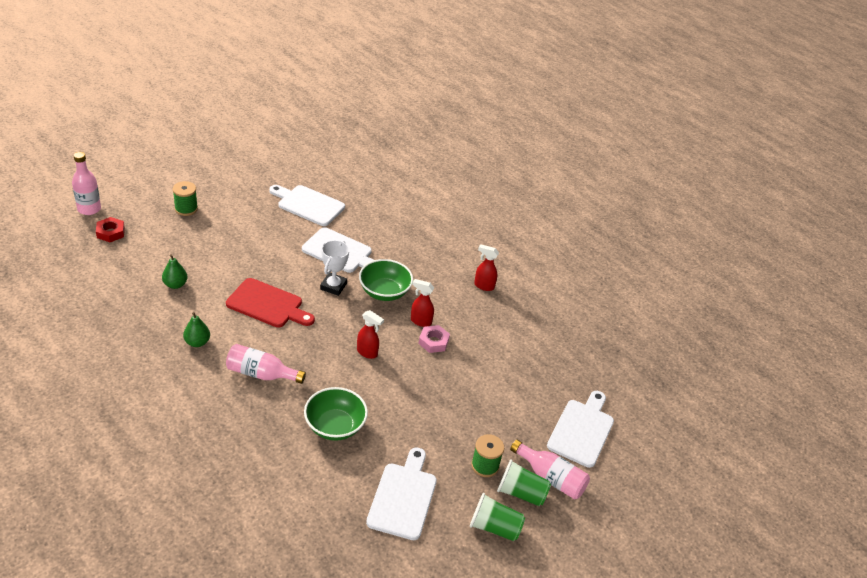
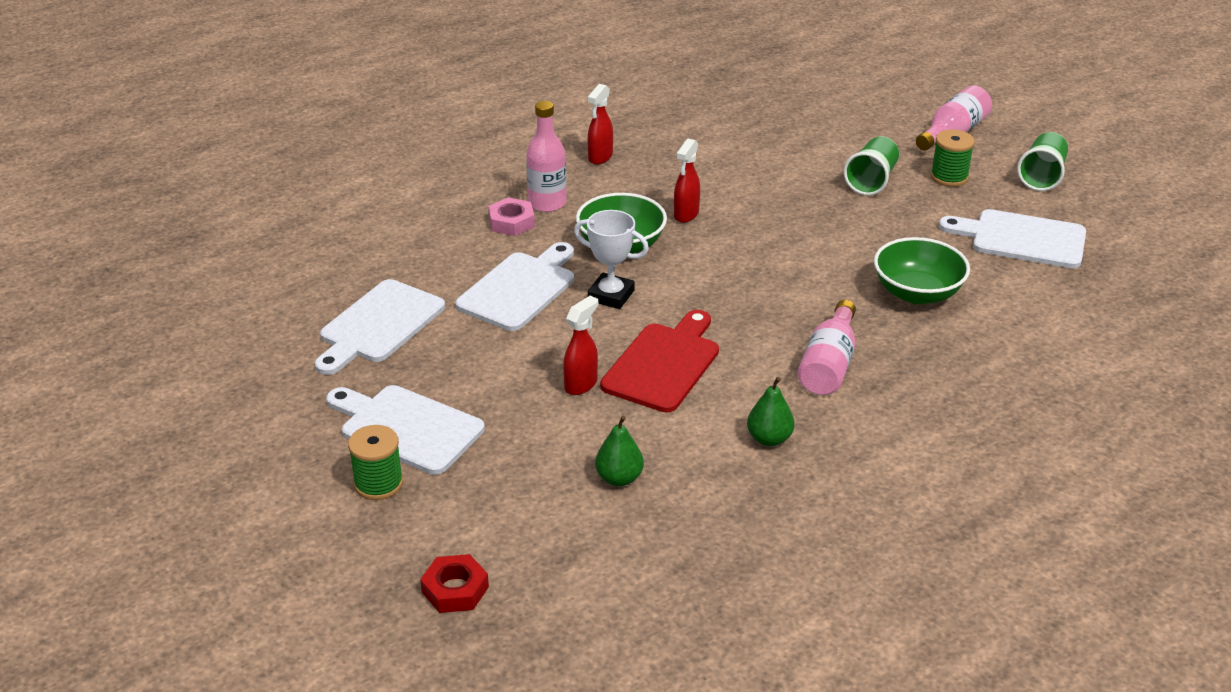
camera: 80 degrees left, 5 degrees down
(89, 209) = (366, 637): pink bottle -> pink bottle (547, 203)
(367, 352) = (762, 263): red spray bottle -> red spray bottle (581, 384)
(433, 342) = (728, 205): pink nut -> pink nut (511, 222)
(521, 493) = (983, 155): green cup -> green cup (871, 180)
(582, 430) = (869, 106): white cutting board -> white cutting board (407, 428)

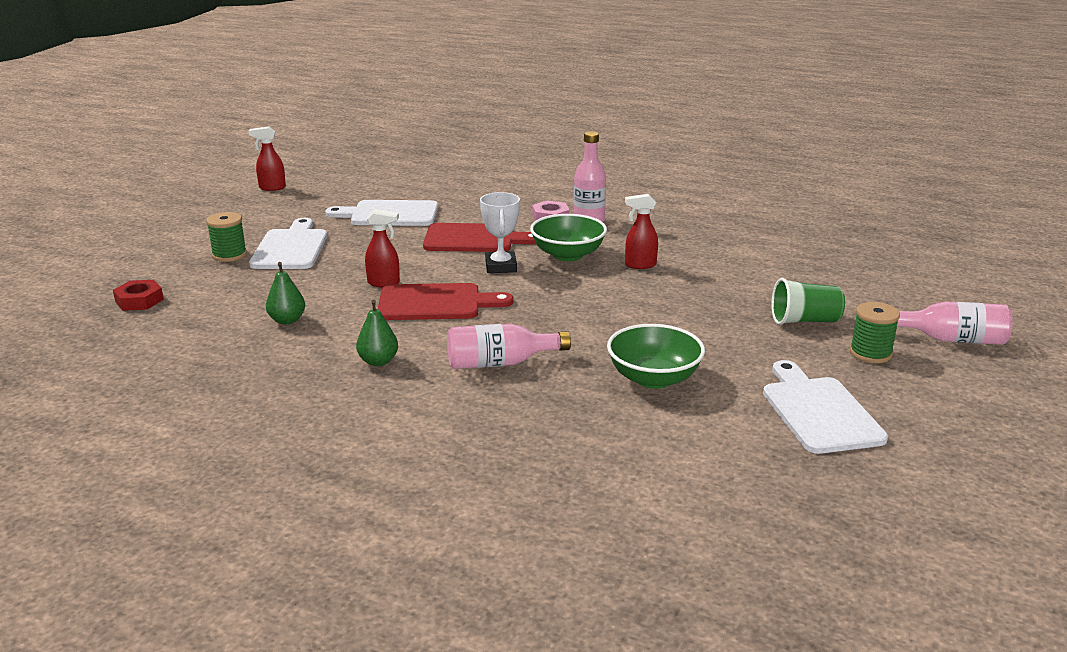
camera: 60 degrees right, 10 degrees down
(519, 289) = (474, 239): white cutting board -> red cutting board
(600, 157) = (673, 221): red spray bottle -> red spray bottle (272, 188)
(1042, 176) = (954, 400): green cup -> none

